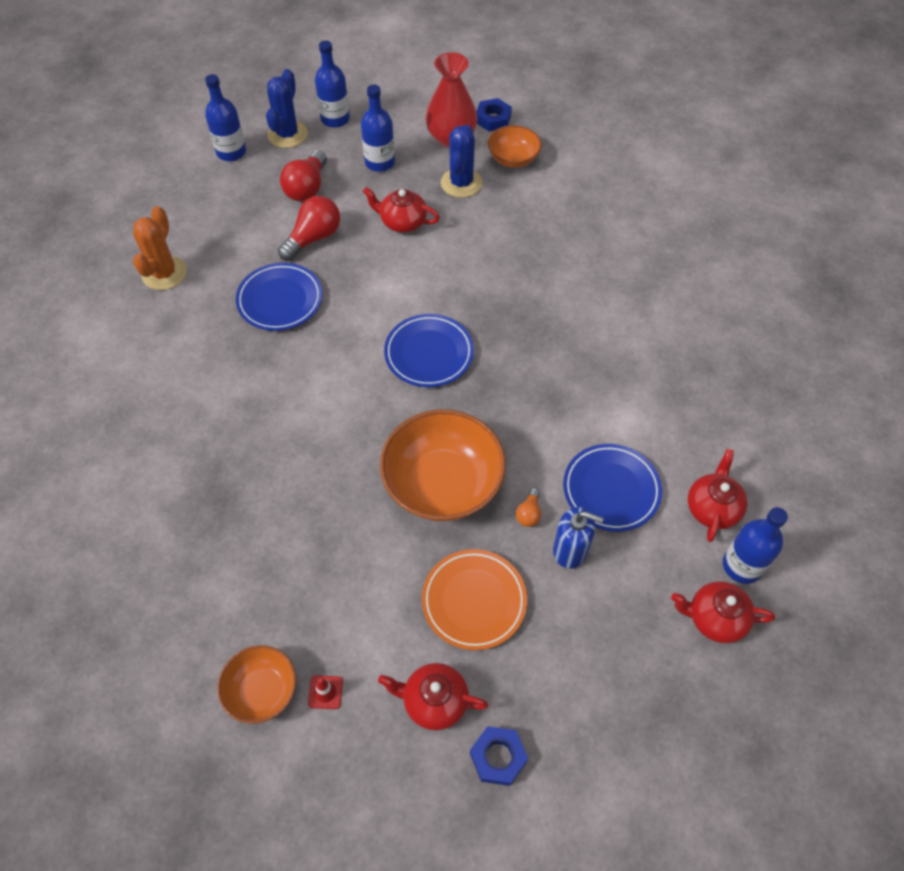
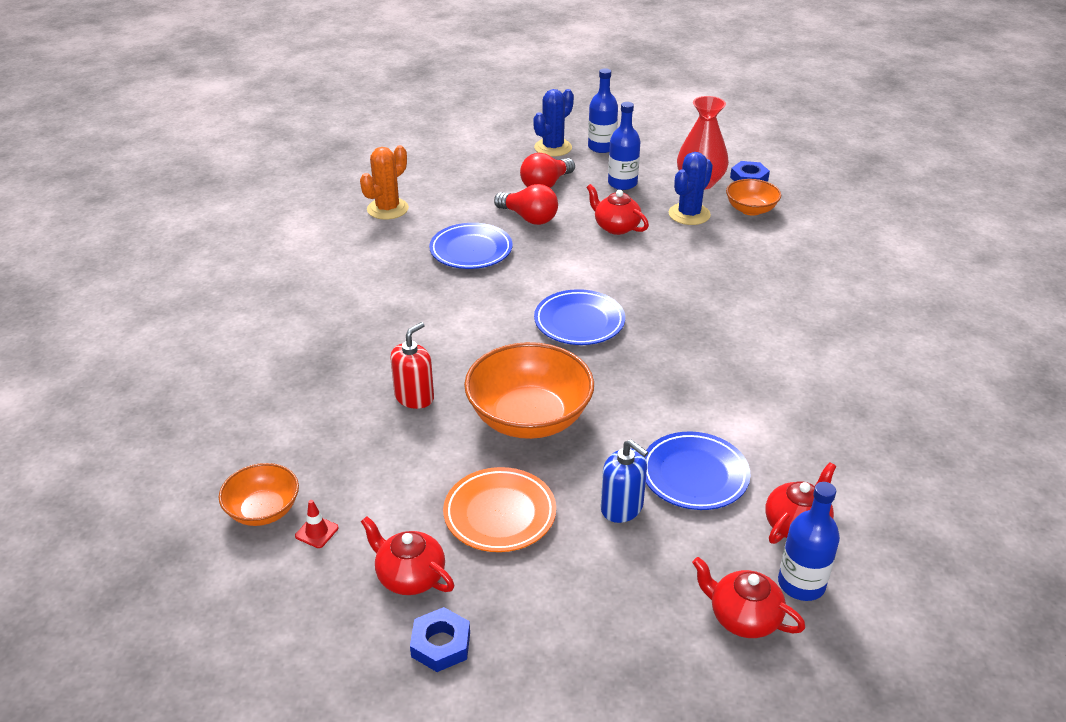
camera: 25 degrees right, 20 degrees down
(231, 152) = (497, 148): blue bottle -> none
(313, 238) = (529, 218): red light bulb -> red light bulb turned 60 degrees clockwise
(327, 502) = (414, 397): none -> red soap dispenser
(529, 513) = (598, 466): orange light bulb -> none

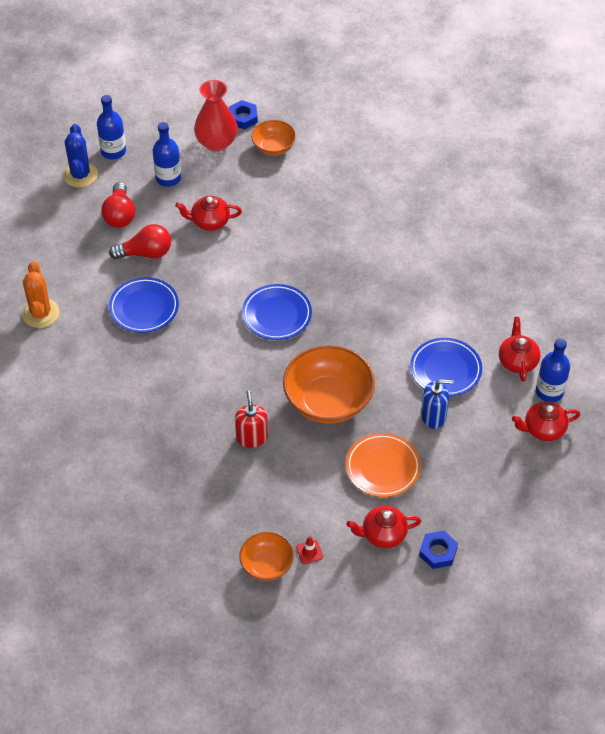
camera: 45 degrees left, 15 degrees up
(689, 214) = (241, 178): blue cactus -> none

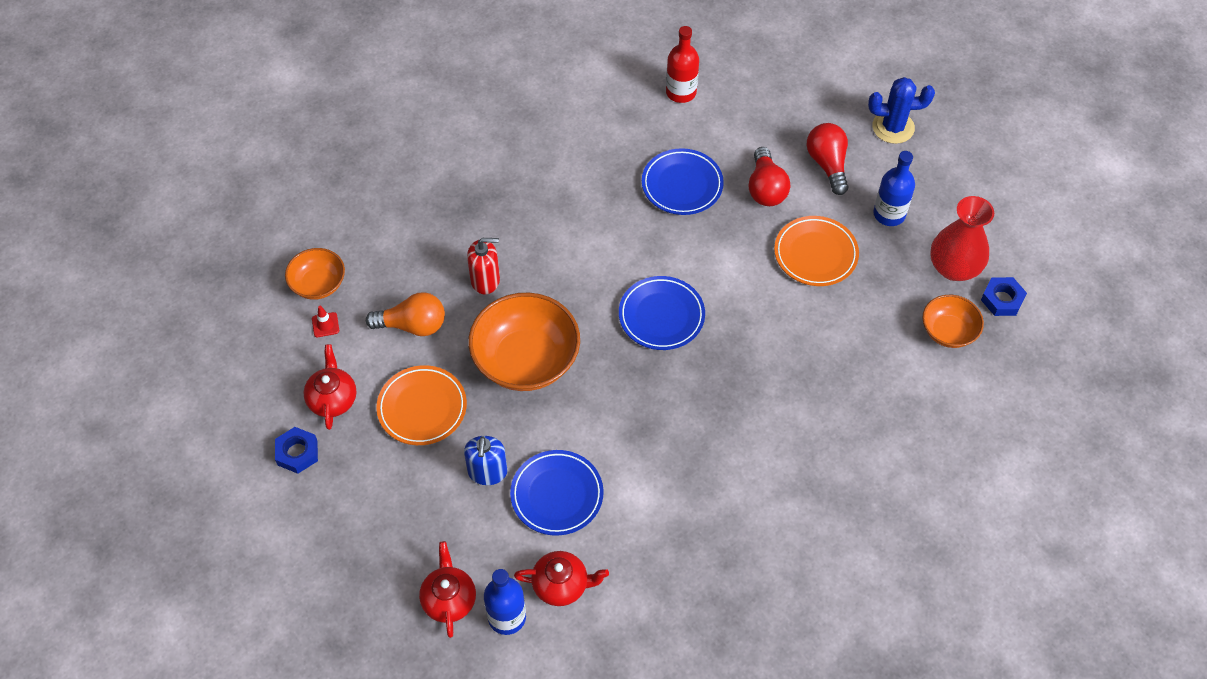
camera: 95 degrees right, 5 degrees up
(41, 313) = (681, 92): orange cactus -> red bottle
(113, 151) = (934, 160): blue bottle -> none
(120, 215) = (827, 164): red light bulb -> red light bulb turned 75 degrees clockwise
(209, 221) = (815, 254): red teapot -> orange plate
(303, 485) = (413, 325): none -> orange light bulb

